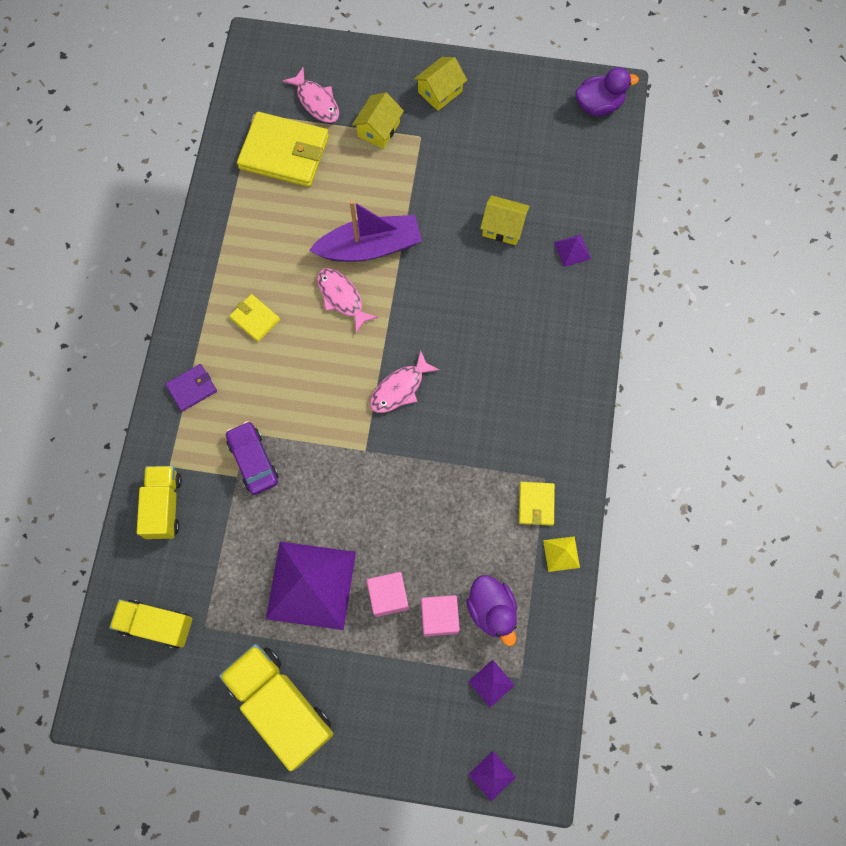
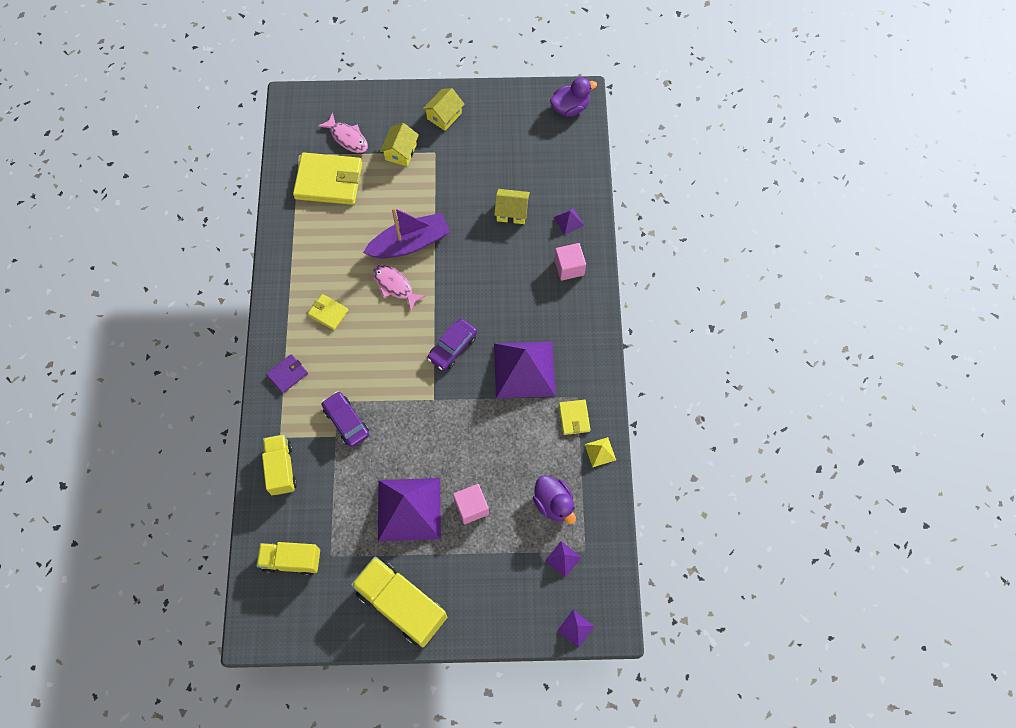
camera: 10 degrees left, 5 degrees down
(400, 388) = (452, 347): pink fish -> purple car
(439, 617) = (514, 516): pink cube -> pink cube (569, 267)
(484, 431) = (524, 369): none -> purple pyramid

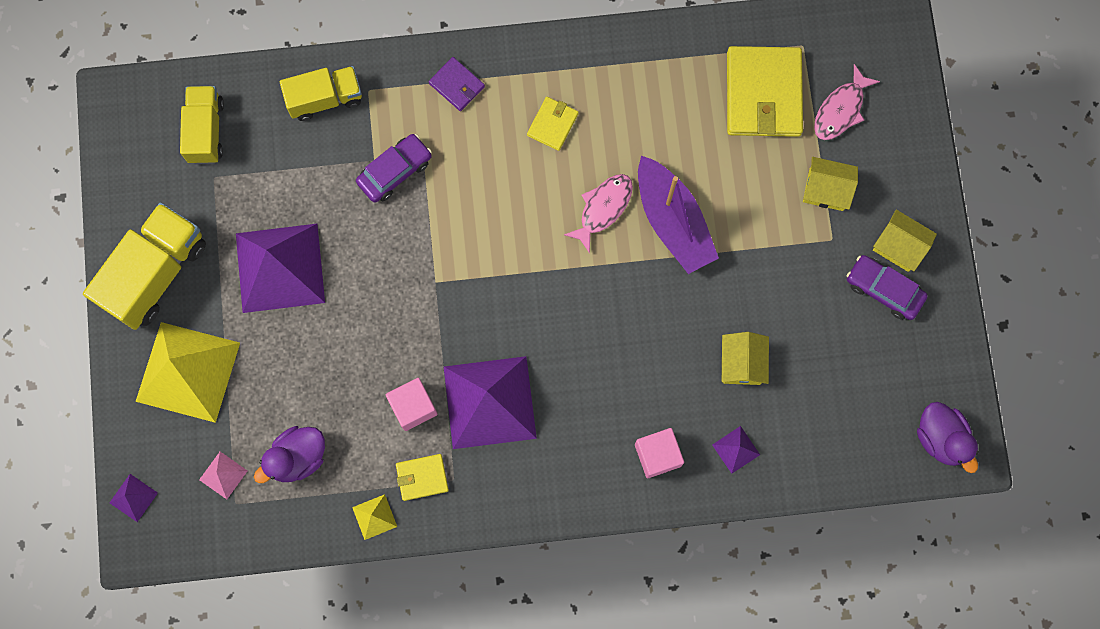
camera: 85 degrees right, 10 degrees up
(452, 347) = (514, 299): purple car -> purple car (884, 290)
(471, 507) = (287, 348): pink cube -> pink cube (413, 407)
(482, 582) = (187, 372): none -> yellow pyramid
(563, 559) = (223, 475): purple pyramid -> pink pyramid

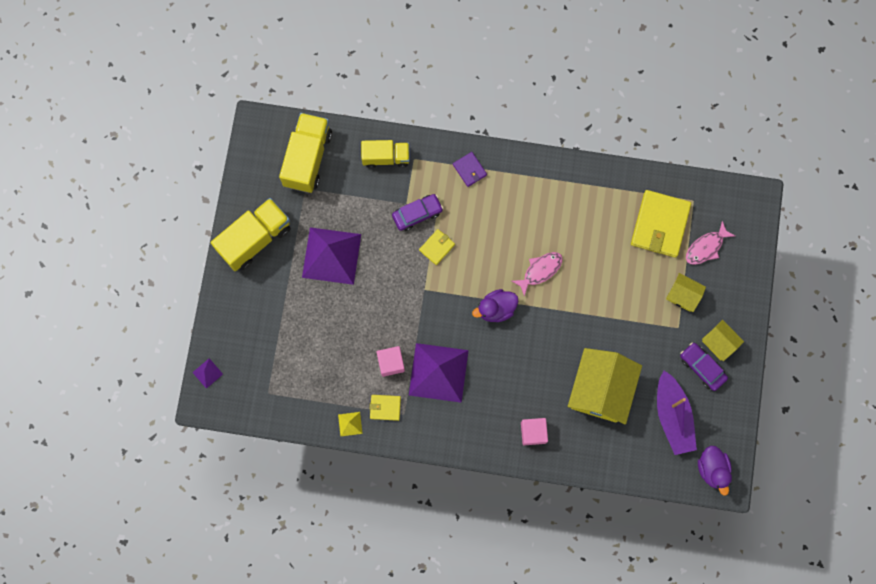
camera: 15 degrees right, 0 degrees up
(187, 372) = (259, 305): yellow pyramid -> none
(206, 131) = (307, 158): yellow truck -> yellow truck, size x1.56
(223, 475) = (265, 374): pink pyramid -> none
(297, 458) = (312, 375): purple duck -> purple duck (496, 309)
(552, 124) = (522, 210): yellow wallet -> yellow wallet (437, 247)
(673, 221) = (581, 290): purple boat -> purple boat (672, 416)
(736, 449) = (582, 442): purple pyramid -> none
(742, 363) = (601, 390): yellow house -> yellow house, size x2.00

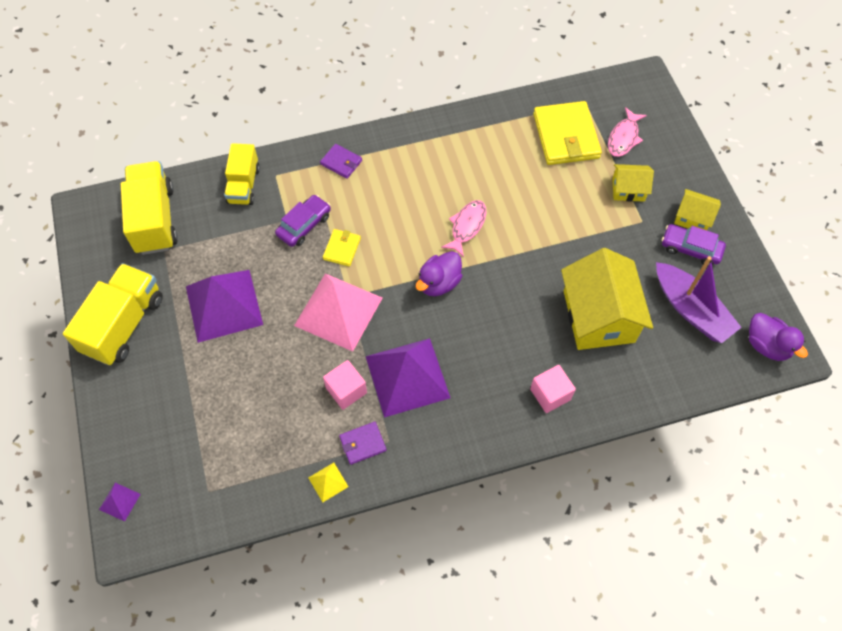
camera: 25 degrees left, 15 degrees down
(385, 407) = (363, 444): yellow wallet -> purple wallet
(386, 157) = (244, 185): yellow truck -> yellow truck turned 120 degrees clockwise
(412, 298) = (338, 311): none -> pink pyramid

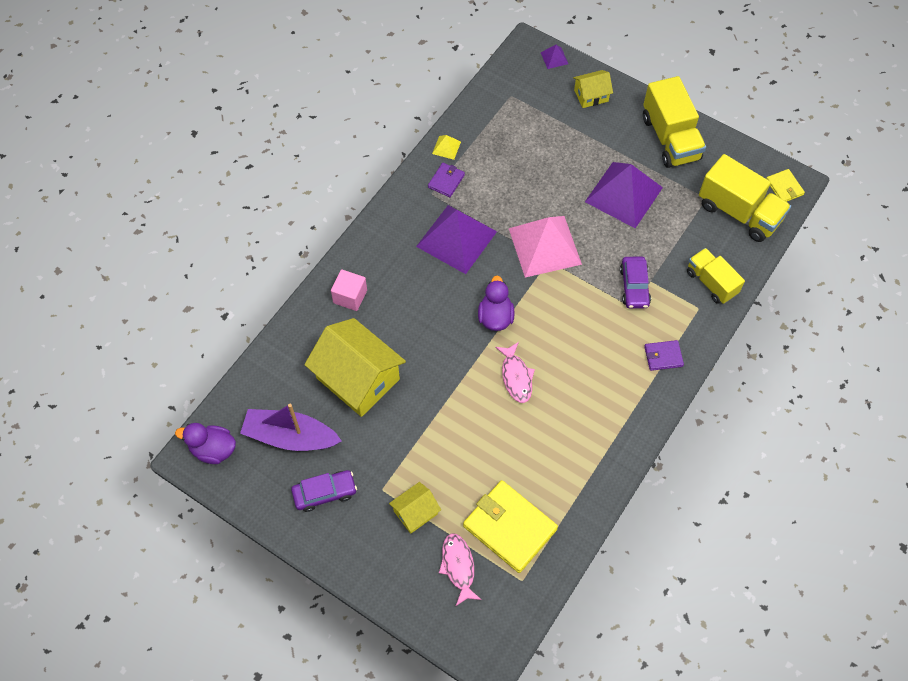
camera: 140 degrees right, 0 degrees up
(342, 249) = (589, 290): yellow wallet -> yellow wallet (784, 187)
(346, 390) = (487, 202): pink cube -> none
(692, 218) = (342, 525): yellow house -> yellow house (591, 95)

